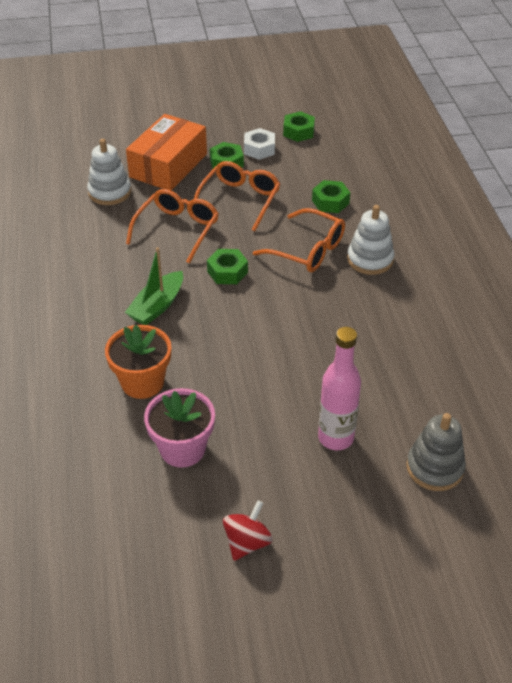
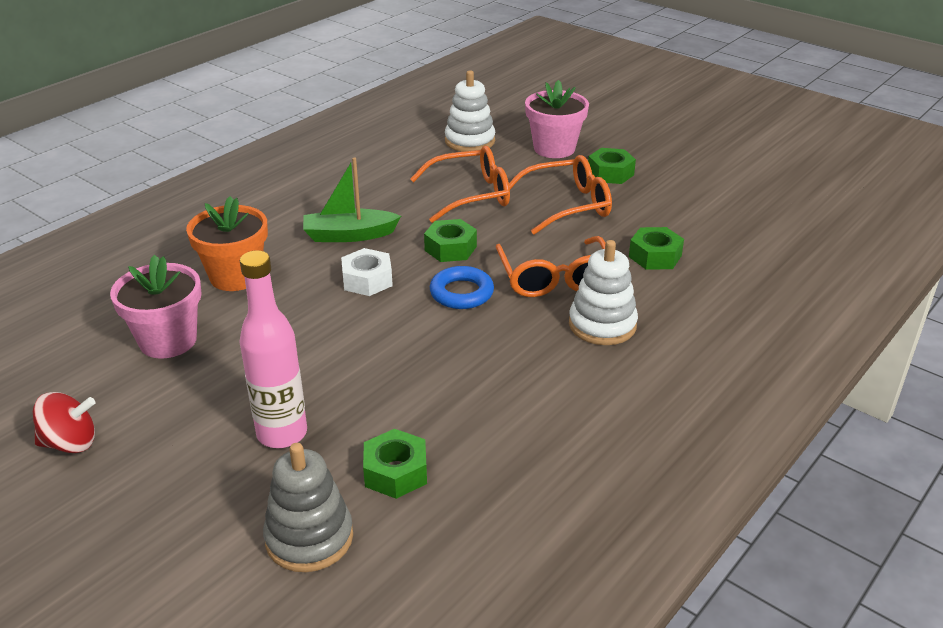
camera: 50 degrees right, 10 degrees down
(168, 165) = (554, 148): orange box -> pink flower pot
(259, 149) = (664, 179): white nut -> white nut (367, 280)
(280, 293) = (461, 293): none -> blue ring
(298, 132) = (733, 186): green nut -> green nut (396, 472)

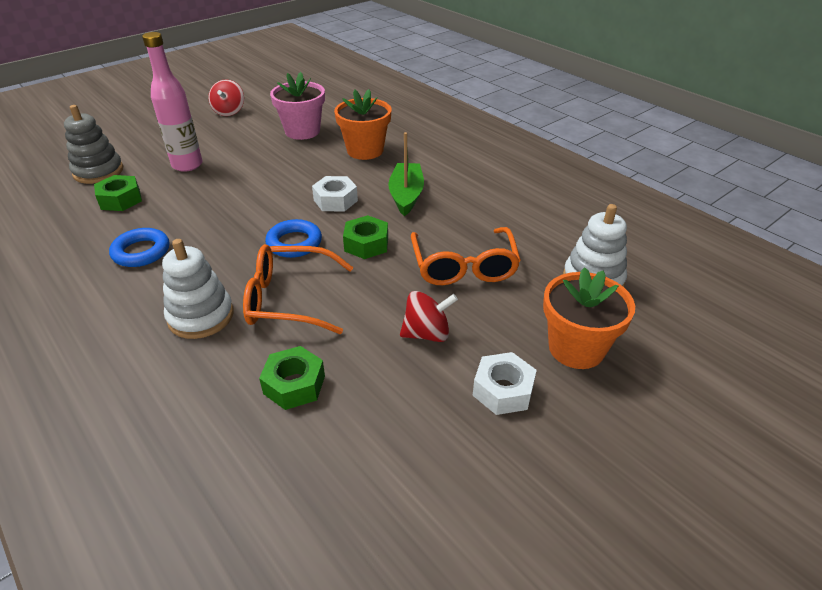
camera: 100 degrees right, 5 degrees up
(514, 404) = (141, 252): none -> blue ring
(554, 148) = (576, 348): pink flower pot -> orange flower pot
(567, 205) = (427, 333): orange glasses -> red spinning top
(610, 173) = (503, 390): green nut -> white nut

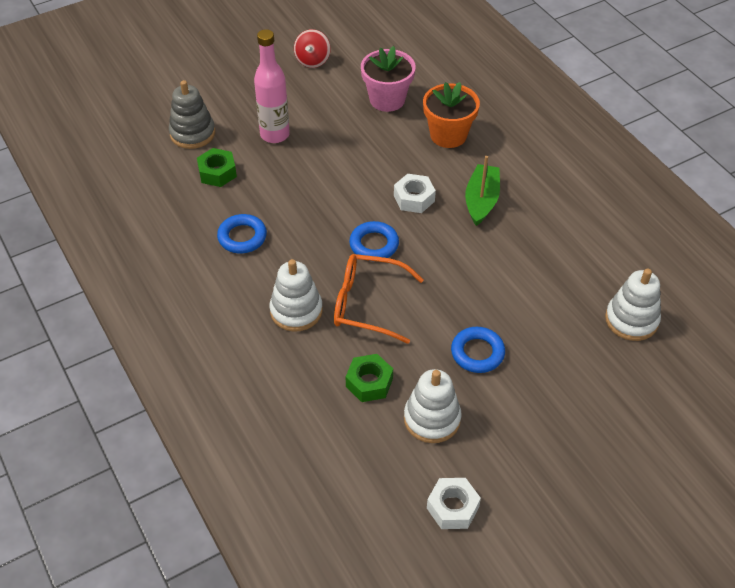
camera: 10 degrees right, 10 degrees up
(366, 244) = (437, 254): green nut -> none
(381, 418) = (432, 419): none -> white stacking toy
(427, 333) = (477, 353): red spinning top -> blue ring
(464, 266) = (520, 290): orange glasses -> none
(503, 390) = (528, 411): white nut -> white nut (452, 507)
(576, 348) = (596, 383): orange flower pot -> none

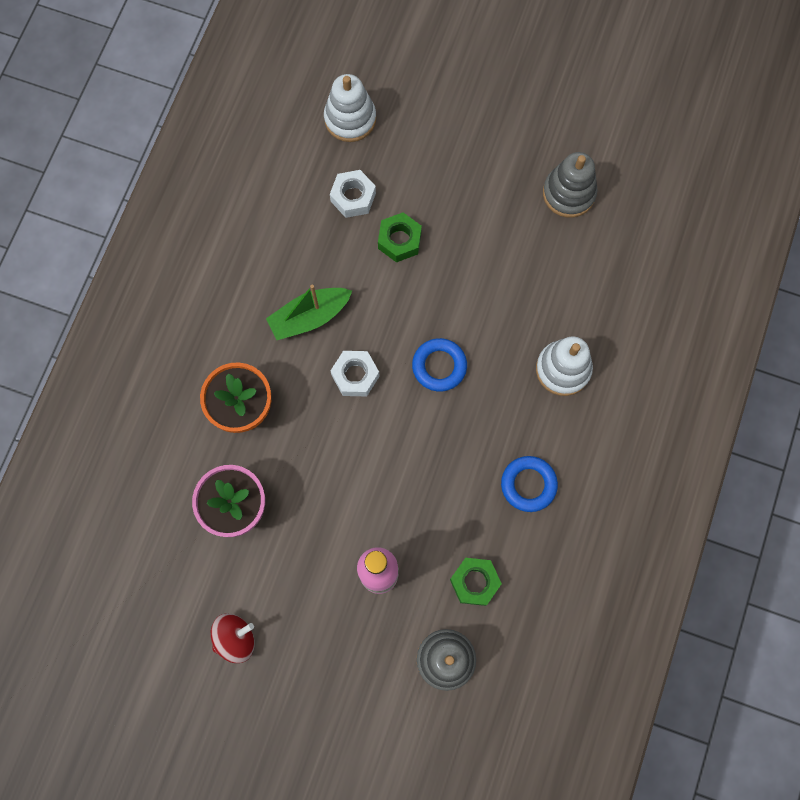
camera: 130 degrees left, 25 degrees up
(367, 304) = (506, 320): orange glasses -> none
(369, 382) = (578, 260): green nut -> green nut (399, 240)
(432, 419) = (568, 193): white stacking toy -> grey stacking toy
(452, 507) = (625, 130): white nut -> white nut (353, 197)
(477, 353) = (481, 204): blue ring -> none

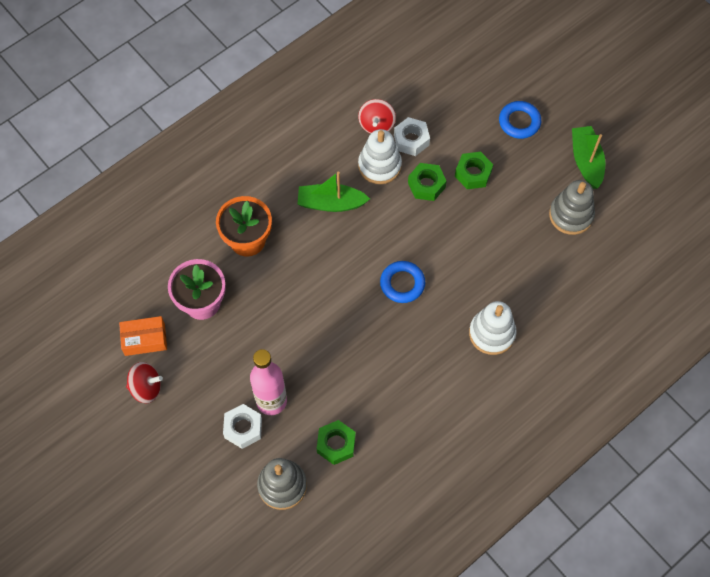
camera: 30 degrees right, 10 degrees down
(199, 585) = (145, 339): none -> orange box
(305, 199) = (376, 125): none -> red spinning top
(350, 119) = (441, 87): white stacking toy -> white stacking toy (379, 165)
(355, 376) = (338, 259): white nut -> white nut (243, 428)
(441, 201) = (473, 173): none -> green nut
(528, 484) = (417, 399): blue ring -> blue ring (519, 122)
(550, 124) = (586, 161): none -> green boat

